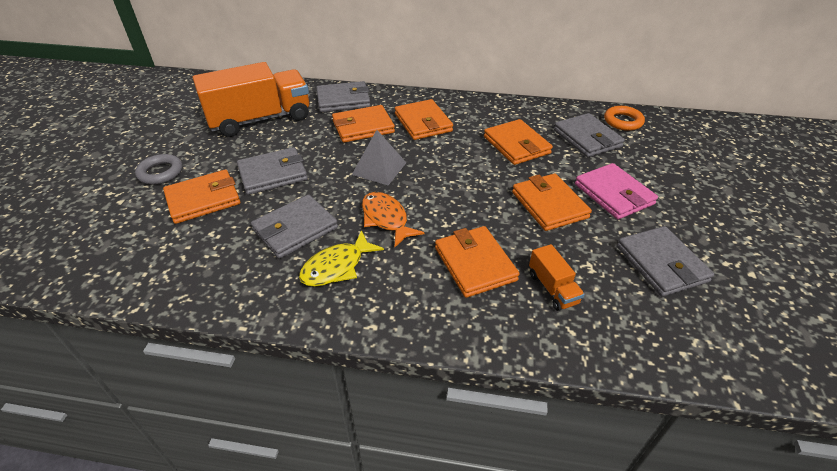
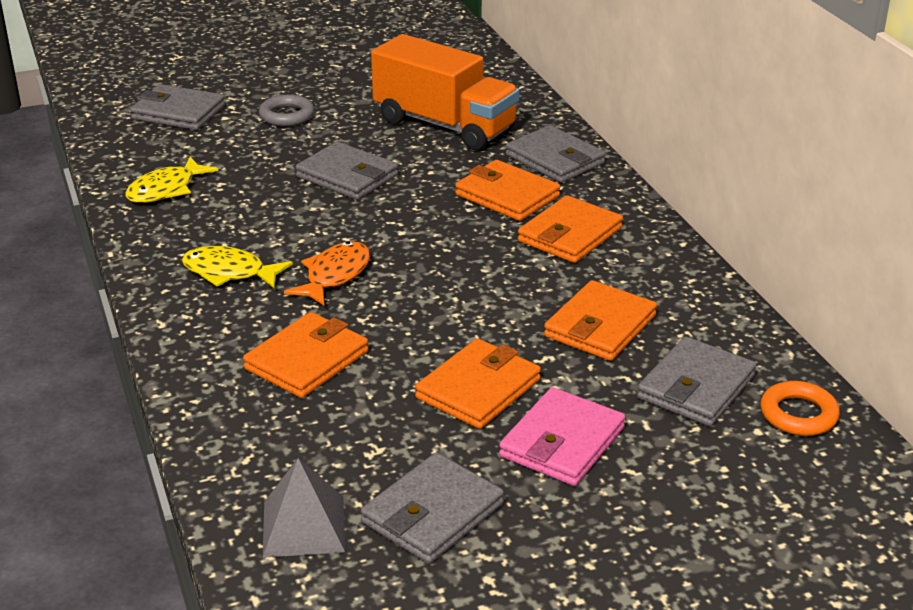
camera: 60 degrees right, 10 degrees down
(184, 264) = (166, 189): none -> yellow fish
(203, 199) = (266, 157): orange wallet -> none
(295, 229) = (267, 226): grey wallet -> grey wallet (178, 112)
(379, 168) = (428, 238): grey pyramid -> grey pyramid (304, 526)
(552, 288) = (309, 428): orange truck -> none

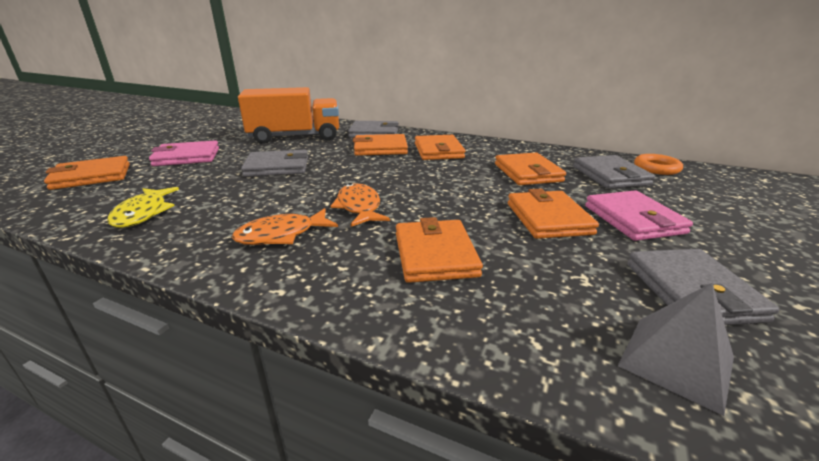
camera: 45 degrees left, 5 degrees down
(178, 112) = (92, 176): grey wallet -> orange wallet
(229, 272) = (281, 235): yellow fish -> orange fish
(287, 115) = (187, 157): grey ring -> pink wallet

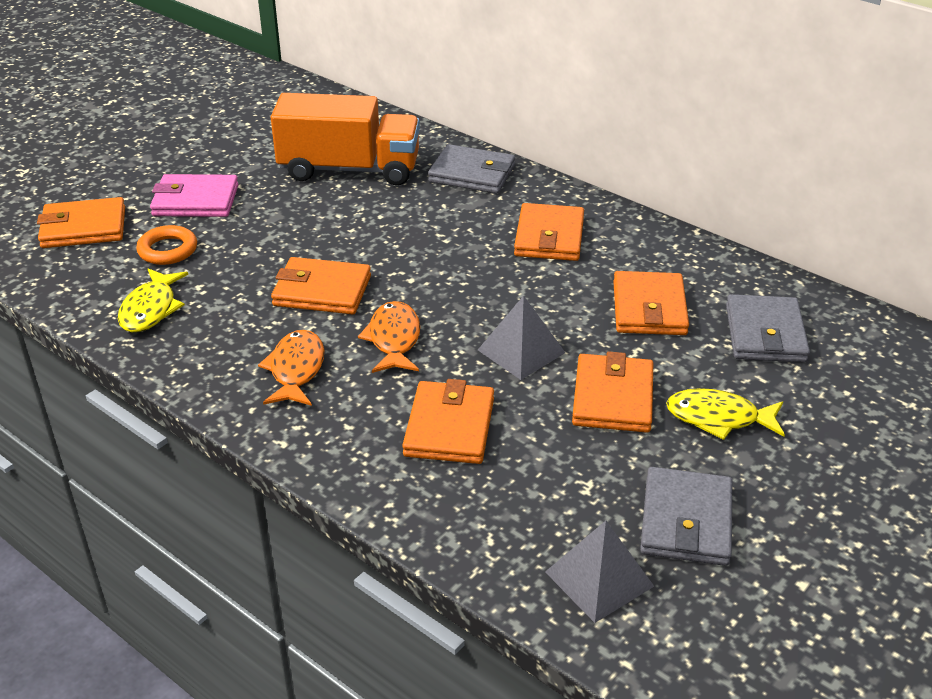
camera: 15 degrees right, 10 degrees up
(277, 167) = (311, 242): grey wallet -> none
(281, 235) = (296, 370): orange fish -> orange fish turned 105 degrees clockwise
(380, 148) = (465, 218): orange wallet -> orange wallet (322, 291)
(460, 202) = (521, 351): none -> grey pyramid
(633, 219) = (718, 418): pink wallet -> yellow fish
(656, 168) = (852, 329): orange ring -> orange ring (168, 250)

